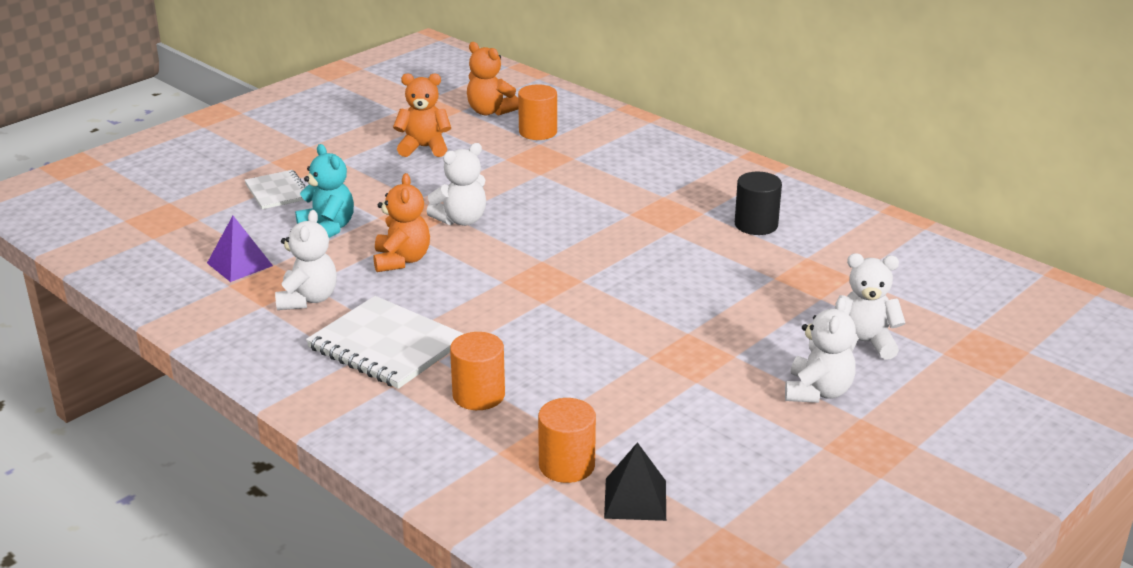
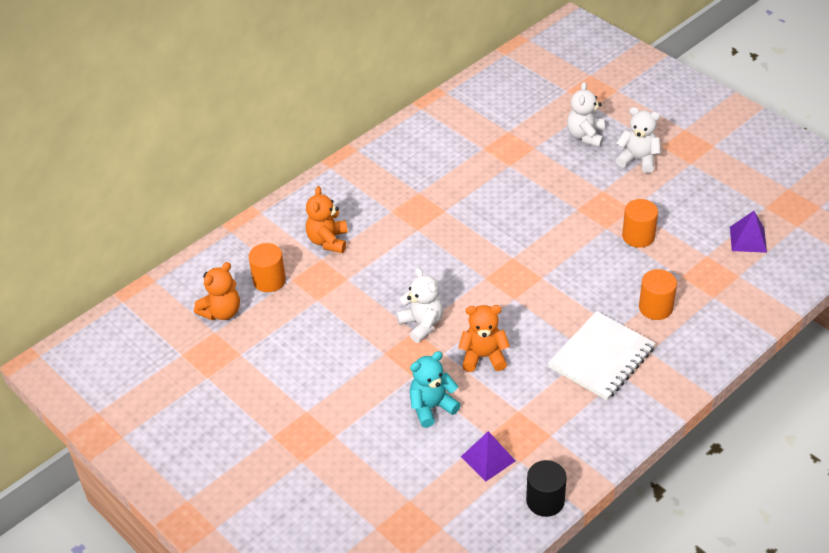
camera: 85 degrees left, 15 degrees up
(277, 192) = (363, 449): white notebook -> none
(308, 299) = (541, 408): white teddy bear -> none
(424, 148) = (289, 354): orange teddy bear -> orange teddy bear (328, 241)
(567, 465) = (722, 267): orange cylinder -> orange cylinder (638, 236)
(635, 499) = (748, 239): black pyramid -> purple pyramid
(756, 225) = (438, 167): black cylinder -> black cylinder (545, 501)

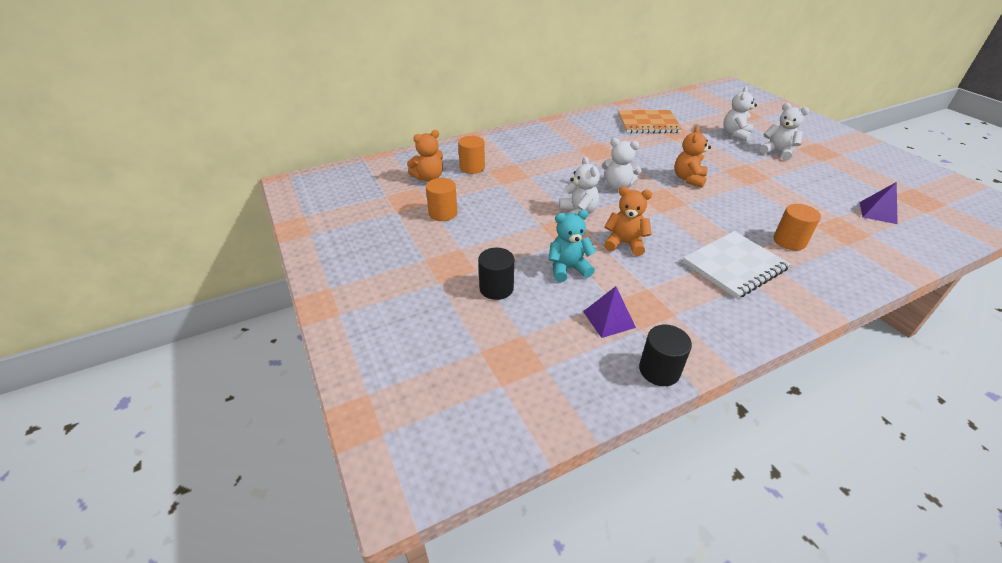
camera: 15 degrees right, 5 degrees down
(328, 241) = (524, 155): orange teddy bear -> orange teddy bear (688, 179)
(365, 452) = (496, 288): none -> black cylinder
(457, 268) = (617, 186): none -> white teddy bear
(472, 139) = (648, 123): none -> orange notebook
(638, 236) = (775, 194): orange cylinder -> orange cylinder (443, 213)

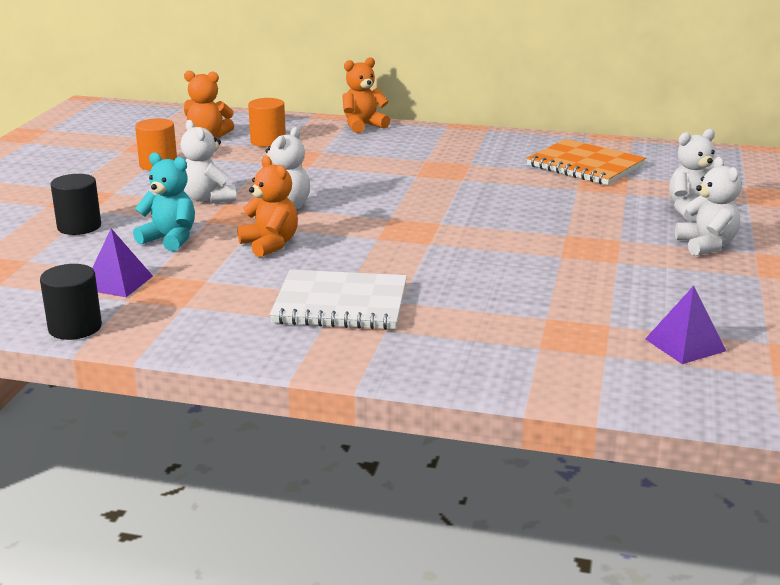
camera: 40 degrees right, 15 degrees down
(617, 186) = (386, 203): white teddy bear -> white teddy bear (208, 199)
(688, 179) = (493, 226): orange teddy bear -> orange teddy bear (363, 126)
(789, 241) = (468, 315): orange cylinder -> none

